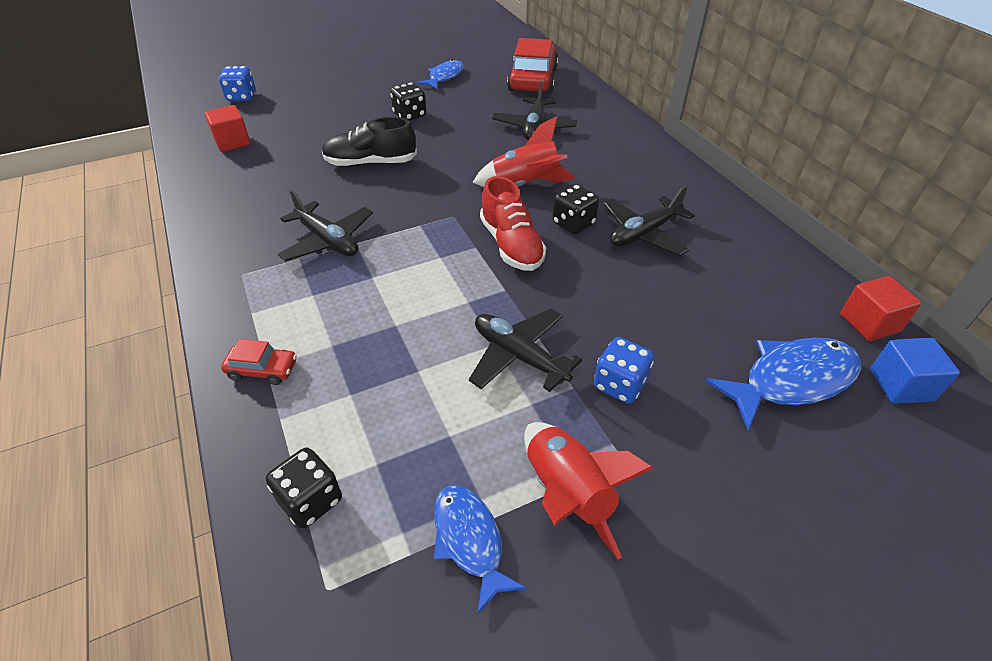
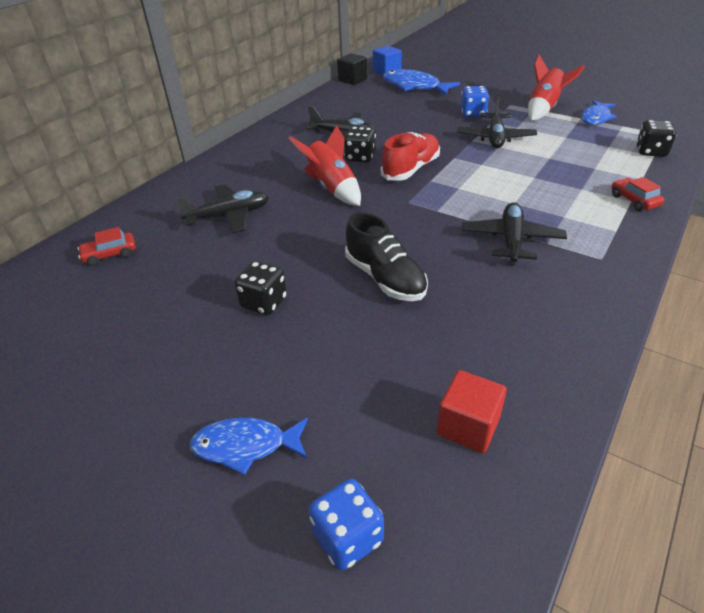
camera: 120 degrees left, 5 degrees down
(444, 77) = (134, 326): blue fish -> blue fish (245, 446)
(532, 79) = (110, 254): red car -> red car, size x0.47
(869, 323) = (352, 80): red cube -> black cube

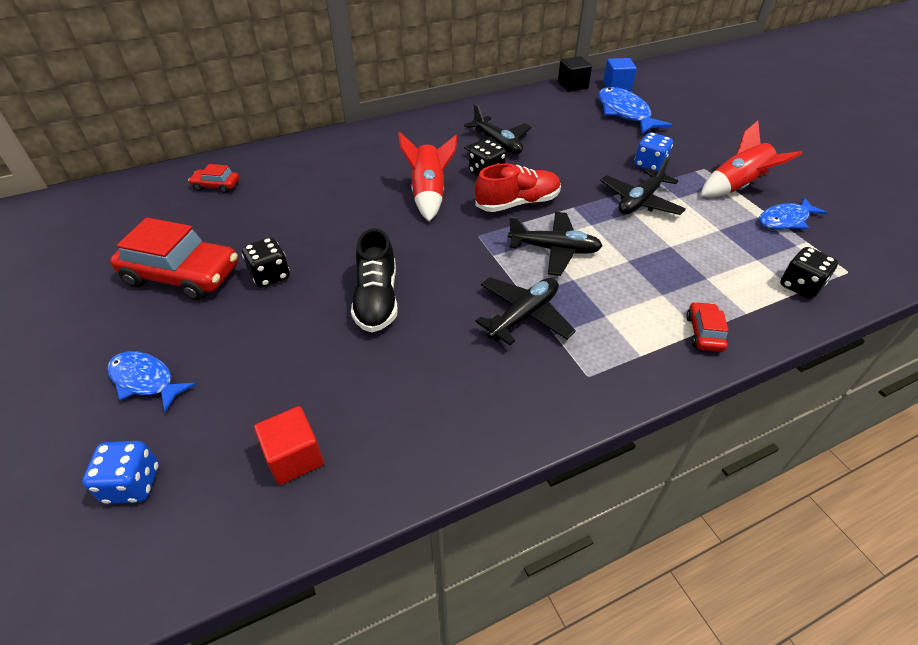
camera: 30 degrees right, 5 degrees up
(169, 341) = (182, 275): none -> red car
(229, 216) = (324, 187): black plane -> black plane (554, 250)

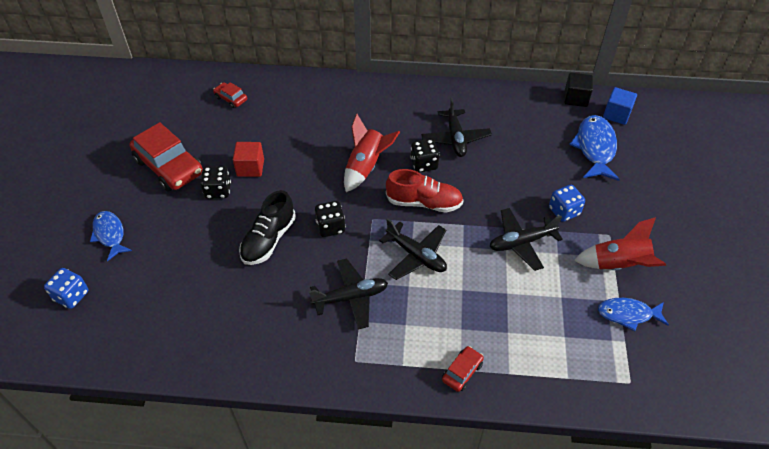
camera: 30 degrees right, 5 degrees up
(294, 457) = (154, 323): red cube -> red cube (250, 168)
(800, 286) = (574, 374): black dice -> black dice (330, 227)

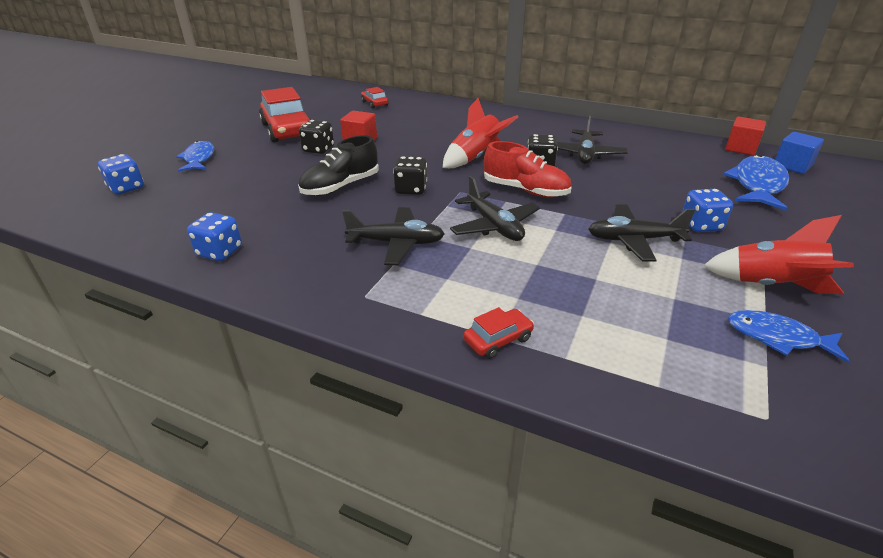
camera: 20 degrees right, 15 degrees down
(216, 350) = (220, 252): none -> blue dice
(575, 98) = (740, 148): black cube -> red cube

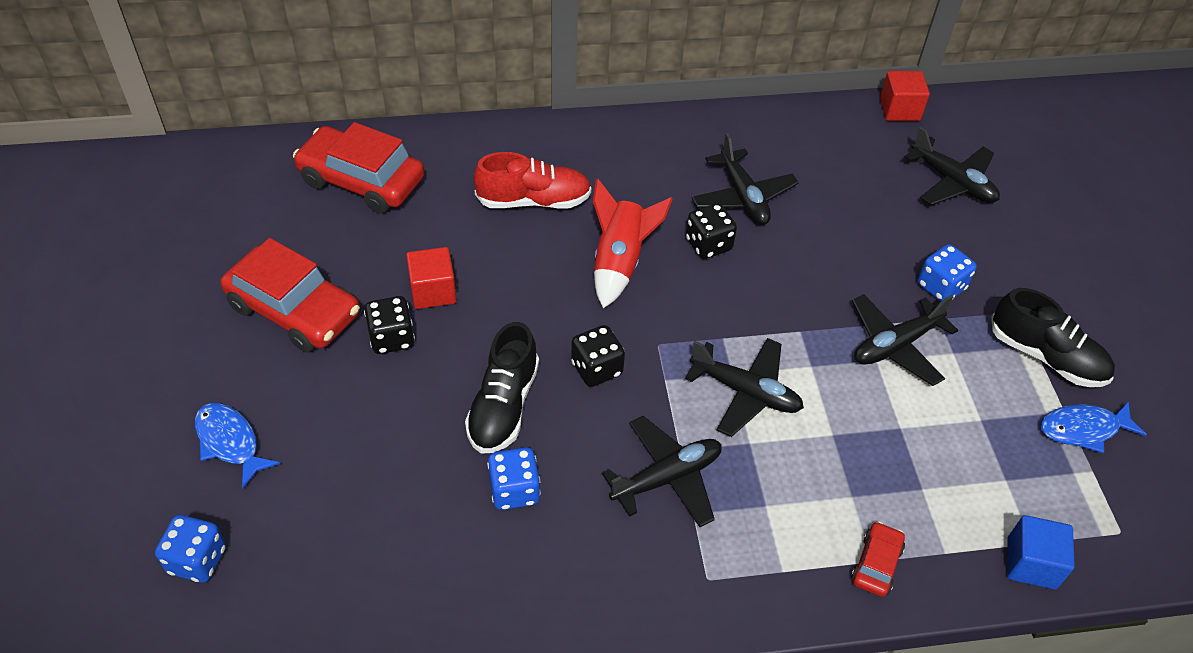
camera: 35 degrees left, 15 degrees up
(220, 252) = (479, 604): blue dice -> blue dice (514, 490)
(374, 103) = (361, 181): red car -> red car, size x2.11
(525, 190) = (729, 306): red shoe -> red shoe (533, 201)
(757, 184) = (952, 182): blue fish -> black plane
(772, 285) = (1046, 356): red rocket -> black shoe
(792, 166) = (966, 127): blue cube -> blue cube (1031, 563)

